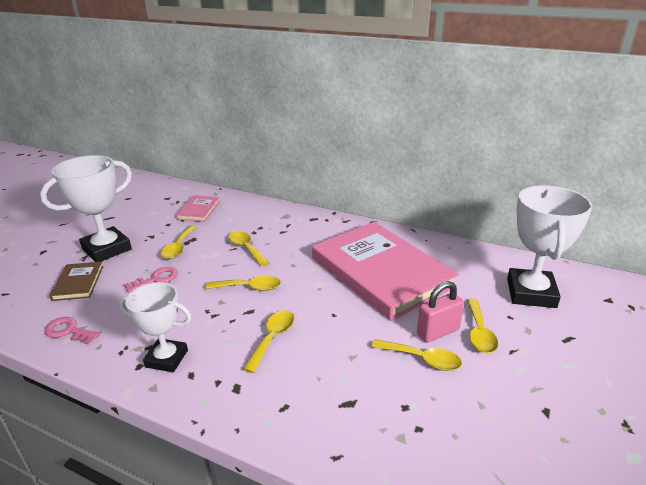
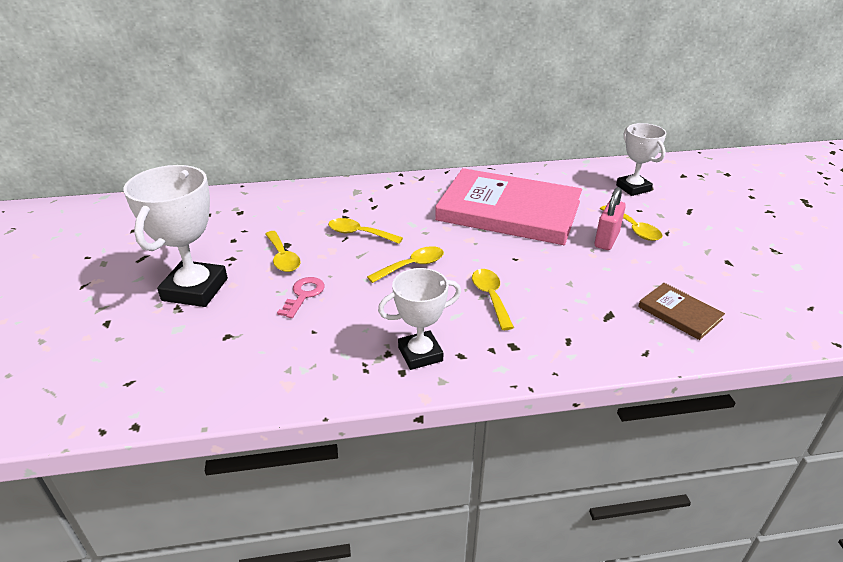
camera: 35 degrees left, 5 degrees up
(68, 331) = (278, 379): pink key -> none
(78, 283) = (214, 334): brown book -> brown book (679, 313)
(199, 210) = (250, 215): pink book -> none
(422, 359) = (619, 263): yellow spoon -> none
(531, 293) = (633, 188): white trophy -> white trophy, size x0.65

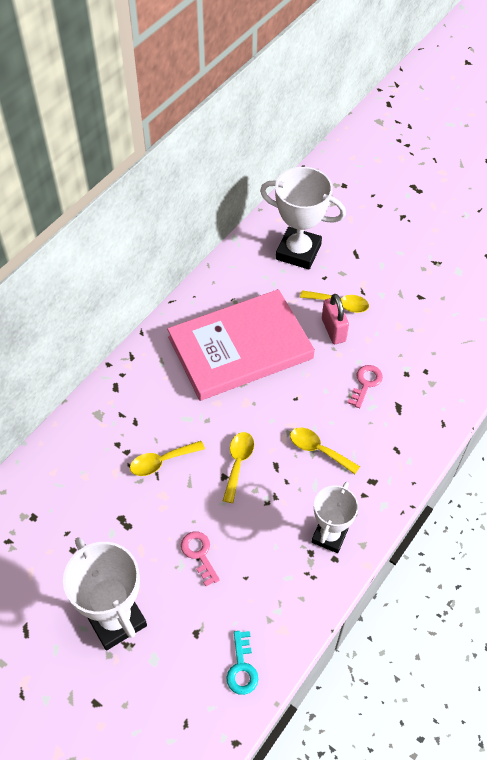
camera: 45 degrees left, 20 degrees up
(220, 382) = (242, 668): none -> turquoise key
(283, 258) = (137, 534): yellow spoon -> none
(595, 283) = (365, 383): none -> pink key
(633, 188) = (298, 252): white trophy -> white trophy, size x1.54
(679, 313) = (432, 372): brown book -> none

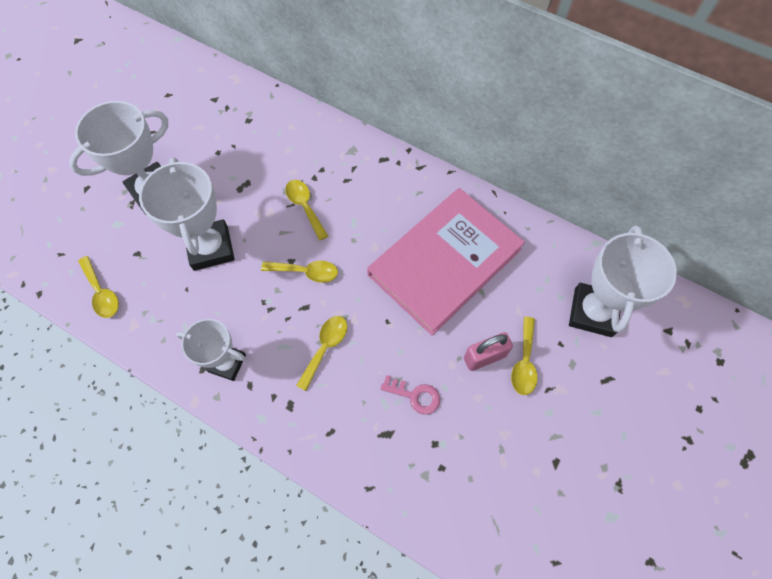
camera: 85 degrees right, 10 degrees up
(199, 554) = (211, 248): pink key -> white trophy
(240, 348) = (445, 262): pink book -> pink book turned 75 degrees clockwise
(242, 668) = (102, 293): turquoise key -> yellow spoon

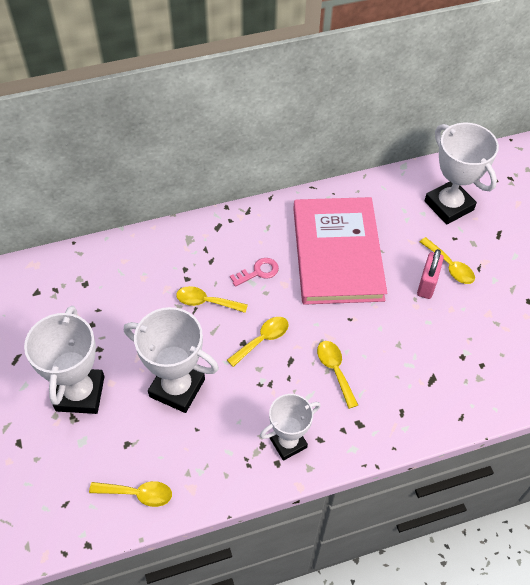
camera: 50 degrees left, 10 degrees down
(415, 396) = (419, 343): pink key -> pink key (258, 272)

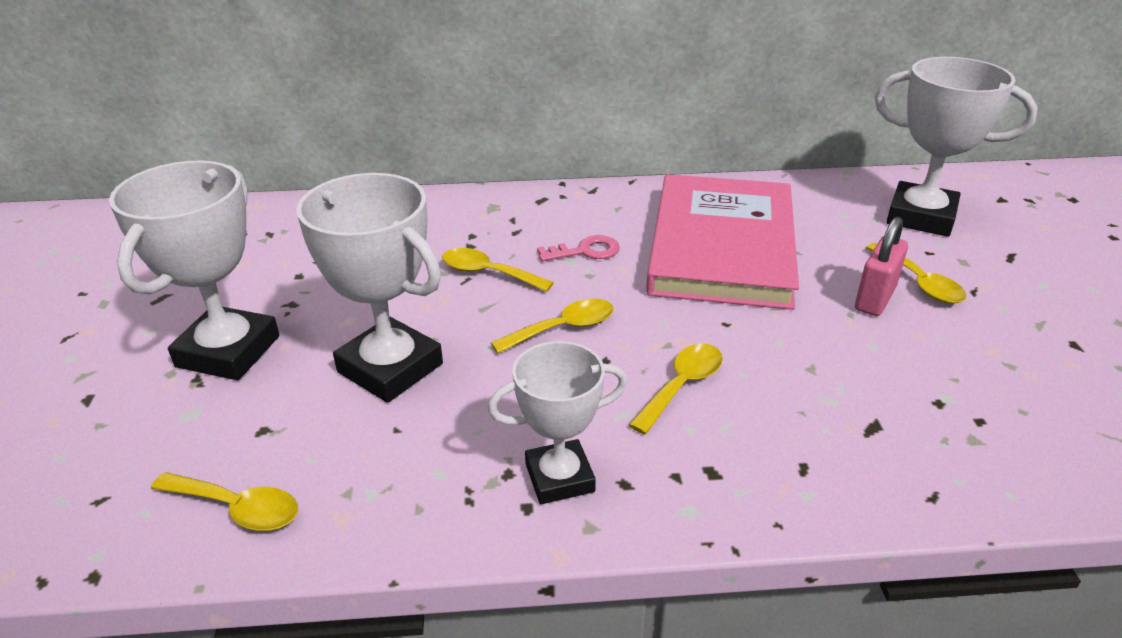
camera: 15 degrees right, 20 degrees down
(335, 370) = (682, 386): yellow spoon -> yellow spoon turned 45 degrees clockwise
(449, 205) = (920, 217): white trophy -> white trophy turned 45 degrees counterclockwise

